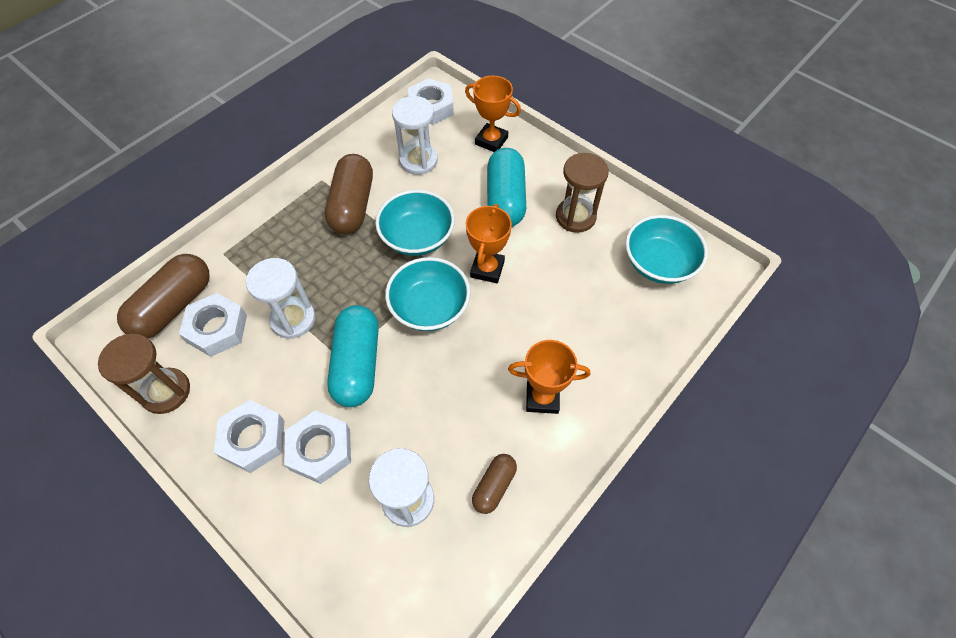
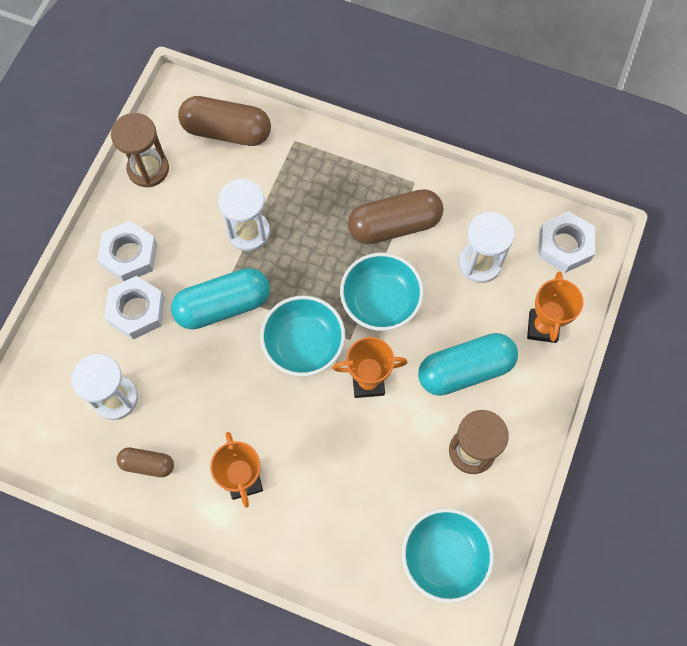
camera: 70 degrees right, 10 degrees up
(217, 329) = (217, 176): white nut -> none

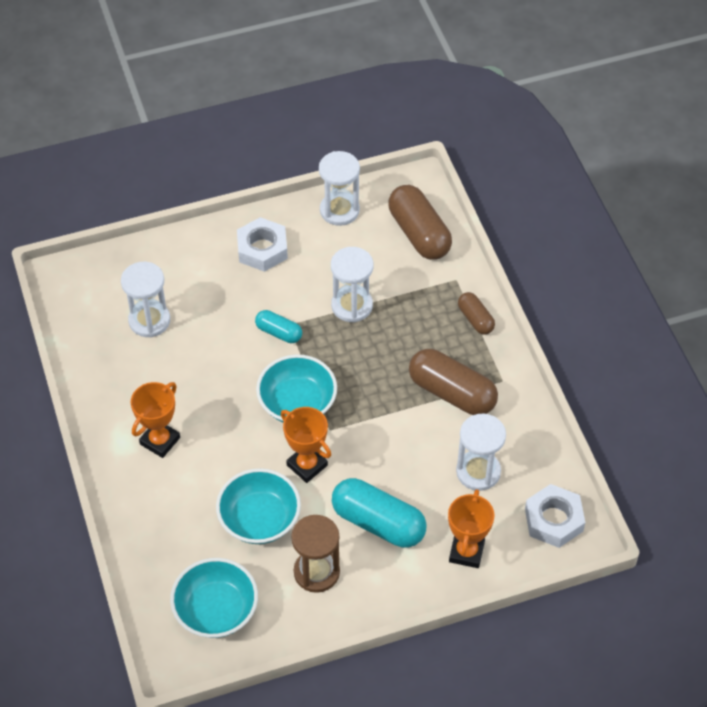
camera: 50 degrees right, 15 degrees down
(136, 310) = (225, 284): white nut -> none
(147, 464) = (119, 375): brown capsule -> brown capsule (475, 319)
(148, 169) = (339, 210): brown hourglass -> white hourglass
(223, 306) = (279, 332): turquoise capsule -> turquoise capsule, size x0.54
(380, 301) = (380, 428): turquoise bowl -> turquoise bowl (259, 519)
(542, 327) = (466, 552): orange trophy -> orange trophy turned 45 degrees counterclockwise

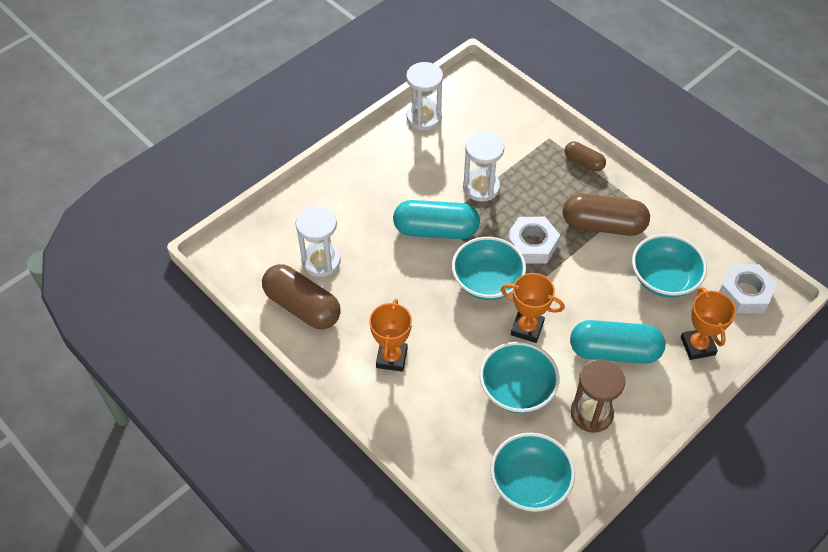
camera: 25 degrees left, 0 degrees up
(262, 249) = (380, 169): white nut -> white nut (531, 244)
(279, 332) = (436, 230): turquoise capsule -> turquoise capsule, size x1.84
(419, 233) = (497, 113): brown capsule -> brown capsule (302, 306)
(478, 472) = (664, 278): white hourglass -> turquoise bowl

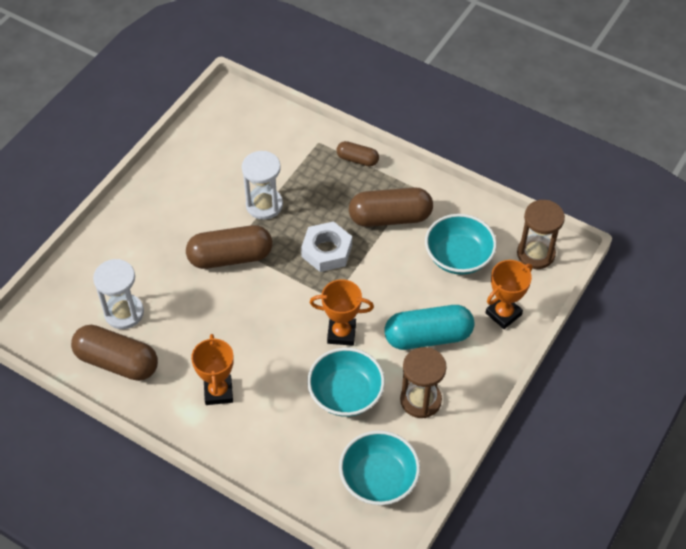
camera: 15 degrees left, 0 degrees up
(424, 117) = (190, 146): white hourglass -> none
(436, 230) = (230, 257): turquoise capsule -> brown capsule
(487, 281) = (292, 296): turquoise bowl -> none
(697, 346) = (503, 314): orange trophy -> orange trophy turned 75 degrees clockwise
(745, 293) = (535, 254): white nut -> brown hourglass

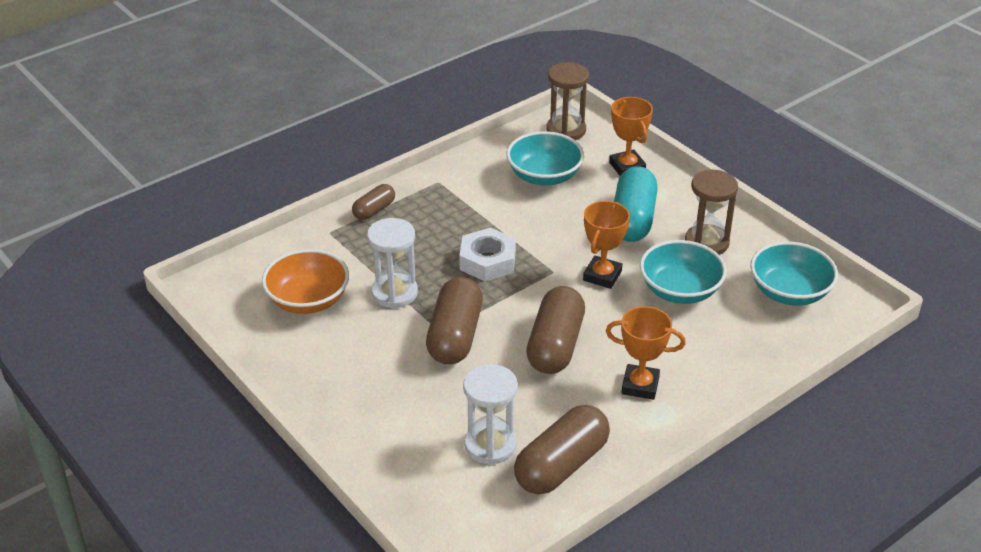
camera: 70 degrees left, 15 degrees down
(236, 158) = (308, 300): none -> orange bowl
(390, 217) = (468, 207): brown capsule -> brown capsule (555, 345)

